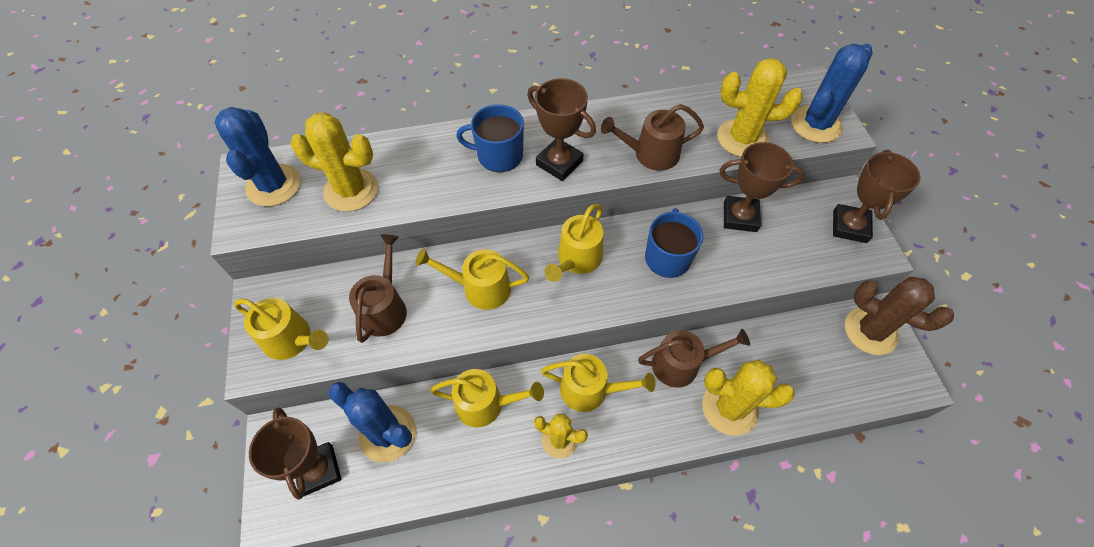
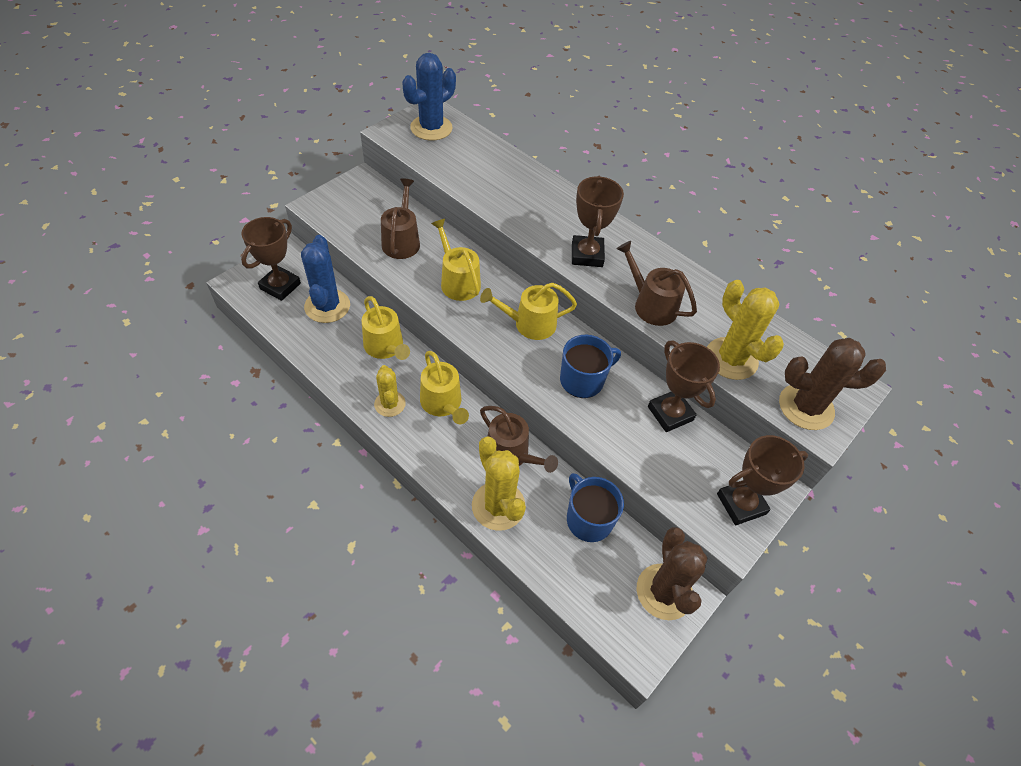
camera: 50 degrees right, 5 degrees down
(291, 340) = (344, 210): yellow watering can -> none
(351, 190) = (460, 163): yellow cactus -> none
(385, 308) = (401, 241): brown watering can -> brown watering can turned 60 degrees counterclockwise
(498, 155) = (560, 219): blue mug -> blue mug (588, 519)
(816, 124) = (806, 407): blue cactus -> brown cactus

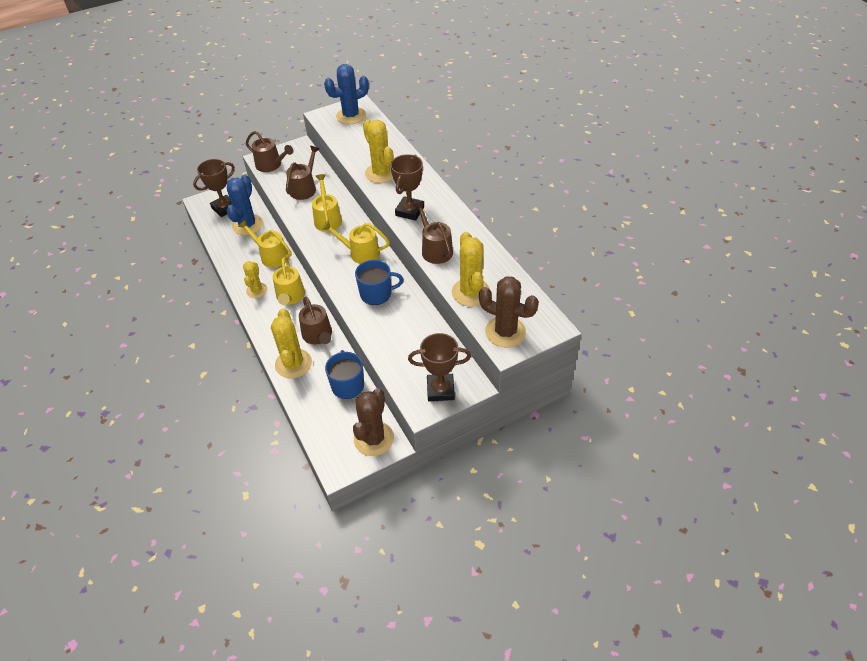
camera: 25 degrees right, 5 degrees down
(335, 213) = (271, 165): none -> brown watering can
(385, 347) = (271, 256): yellow watering can -> yellow watering can turned 135 degrees clockwise
(518, 205) = (381, 173): none -> yellow cactus
(670, 413) = (425, 325): brown trophy -> none

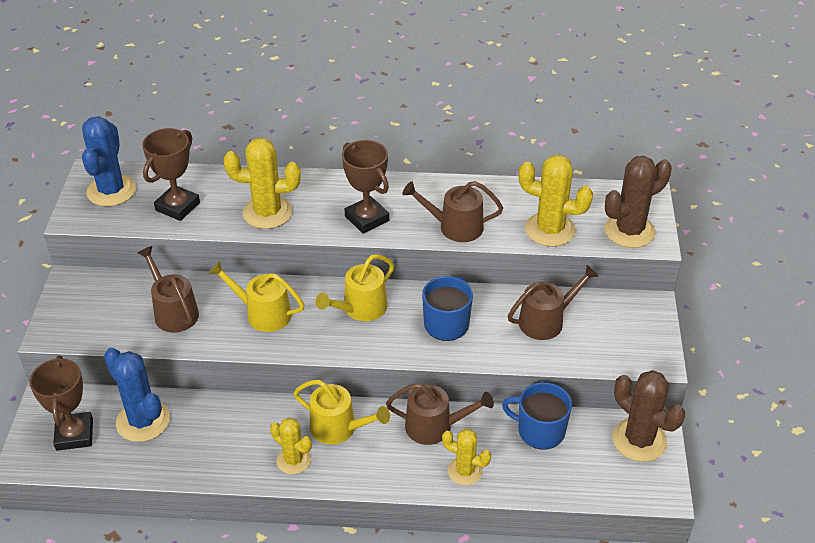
camera: 60 degrees left, 5 degrees down
(271, 165) = (80, 327): brown watering can -> brown watering can (546, 321)
(271, 256) = (238, 418): yellow watering can -> none
(293, 364) = (465, 471): yellow cactus -> yellow cactus, size x0.63
(440, 390) = (641, 333): brown trophy -> brown trophy (177, 206)

